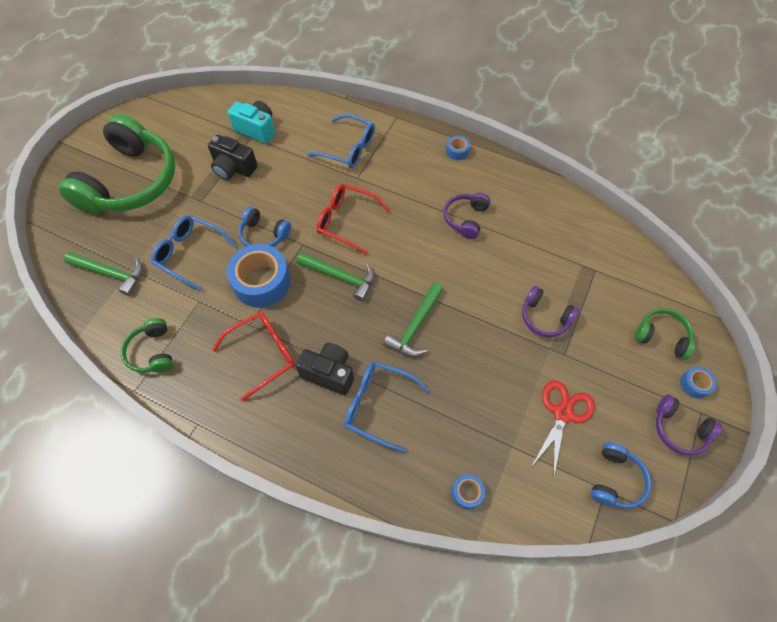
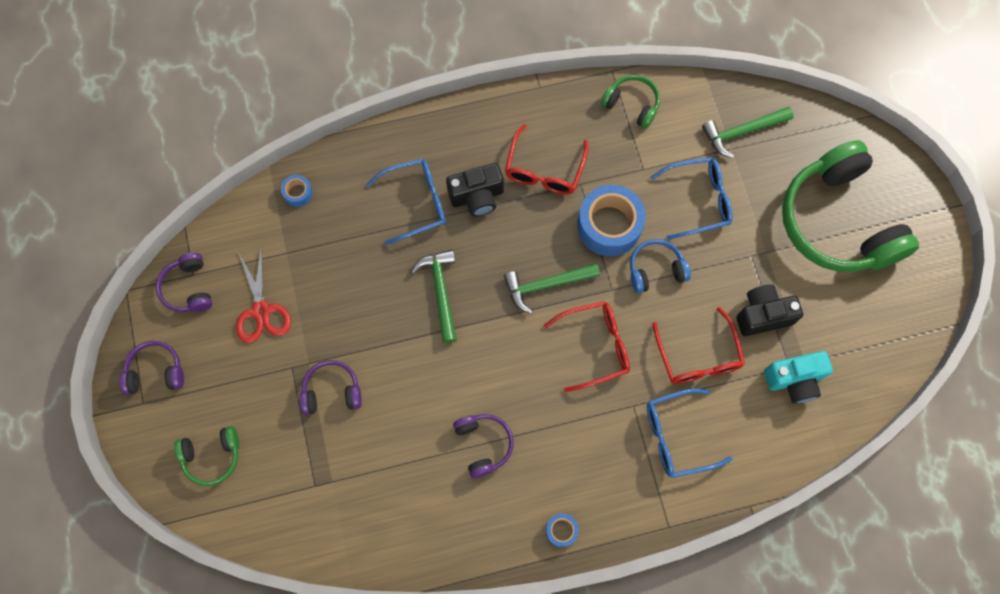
camera: 140 degrees right, 10 degrees up
(293, 175) = (698, 356): none -> red glasses
(615, 480) = (188, 288): blue headphones -> purple headphones
(694, 384) = (159, 427): blue tape -> none

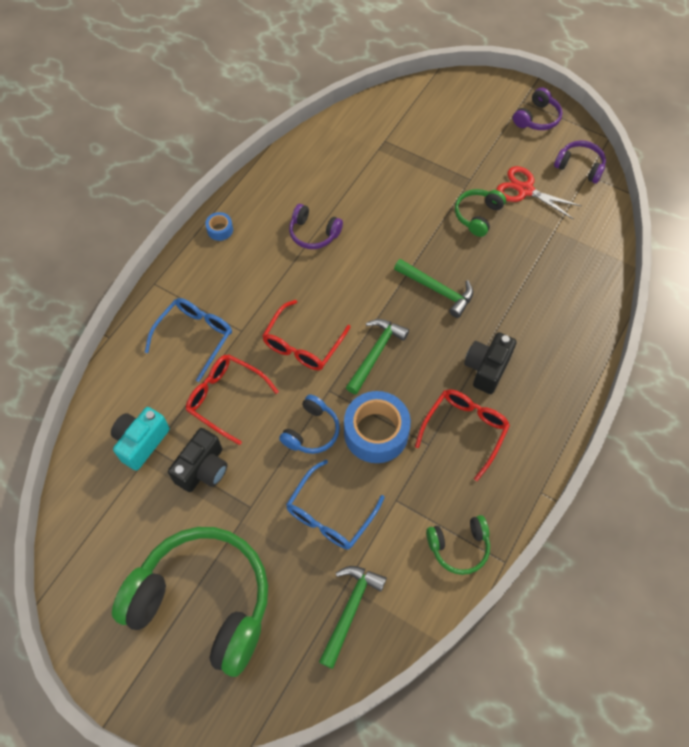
camera: 135 degrees right, 10 degrees down
(212, 456) = (455, 109): green headphones -> green headphones (477, 215)
(298, 193) = (596, 267): blue tape -> none
(332, 391) = (432, 187): purple headphones -> none
(415, 203) = (519, 328): blue glasses -> none
(544, 169) = (464, 430): red glasses -> red glasses turned 60 degrees clockwise

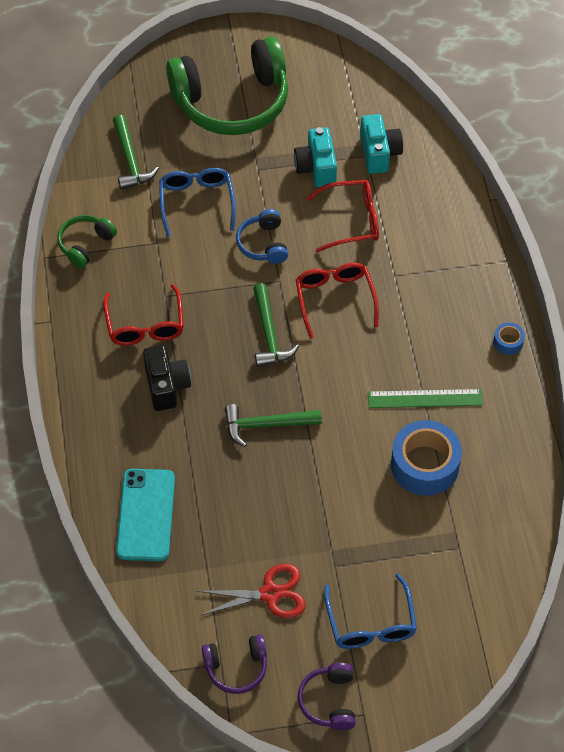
camera: 140 degrees right, 5 degrees down
(195, 337) = (425, 245): blue glasses -> blue glasses (371, 623)
(203, 469) = (316, 168): black camera -> turquoise camera
(313, 233) = (425, 398): purple headphones -> green ruler
(376, 432) = (213, 276): blue tape -> blue tape (424, 465)
(477, 215) = (293, 528): green headphones -> none
(572, 288) = (145, 515): none -> turquoise phone

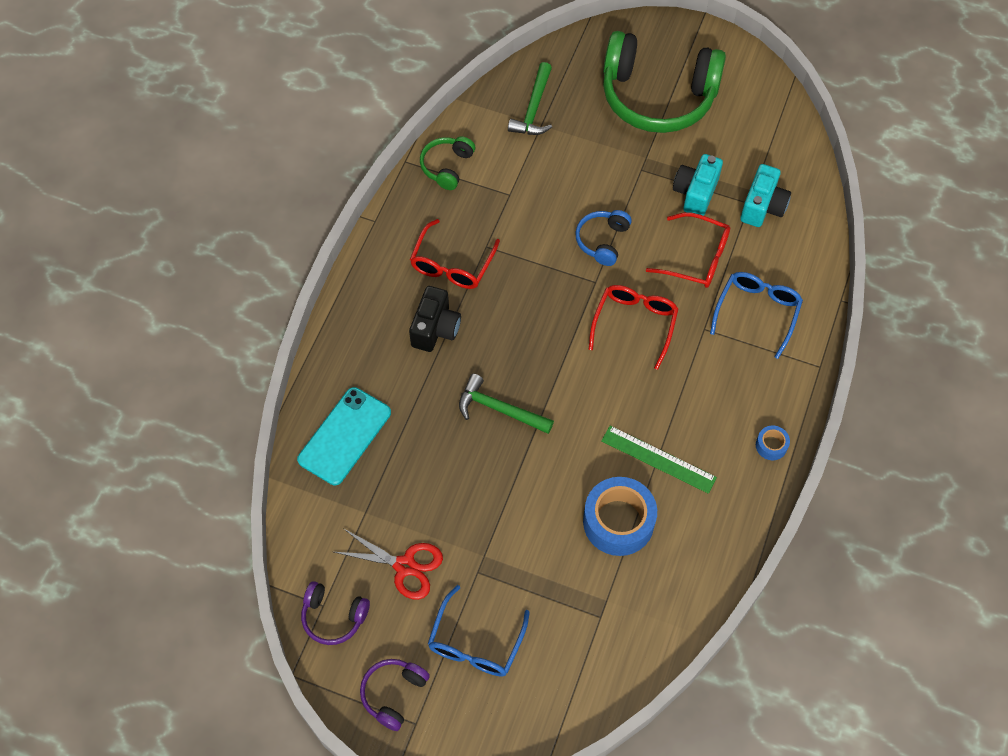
camera: 30 degrees right, 5 degrees up
(85, 244) = (447, 166): green headphones -> green headphones turned 45 degrees counterclockwise
(197, 203) = (567, 174): blue glasses -> blue glasses (757, 312)
(269, 333) = (555, 326): green hammer -> none

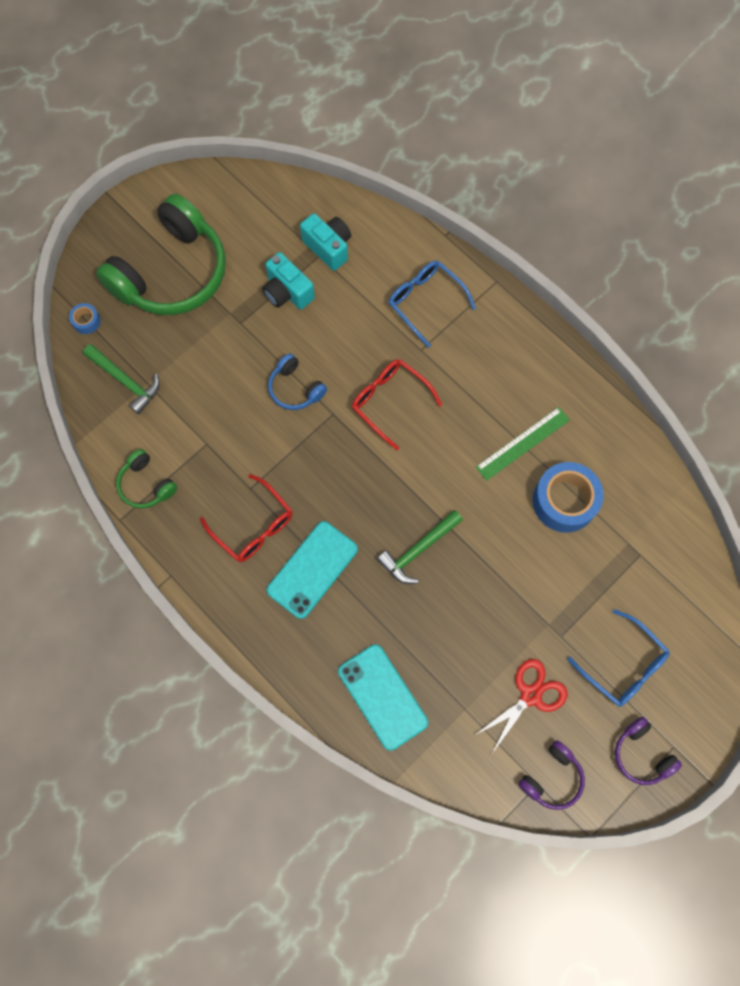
camera: 65 degrees left, 10 degrees up
(435, 329) = (312, 569): black camera -> turquoise phone
(696, 258) = (351, 322): red glasses -> none
(771, 445) = (549, 352): blue tape -> blue tape (86, 321)

